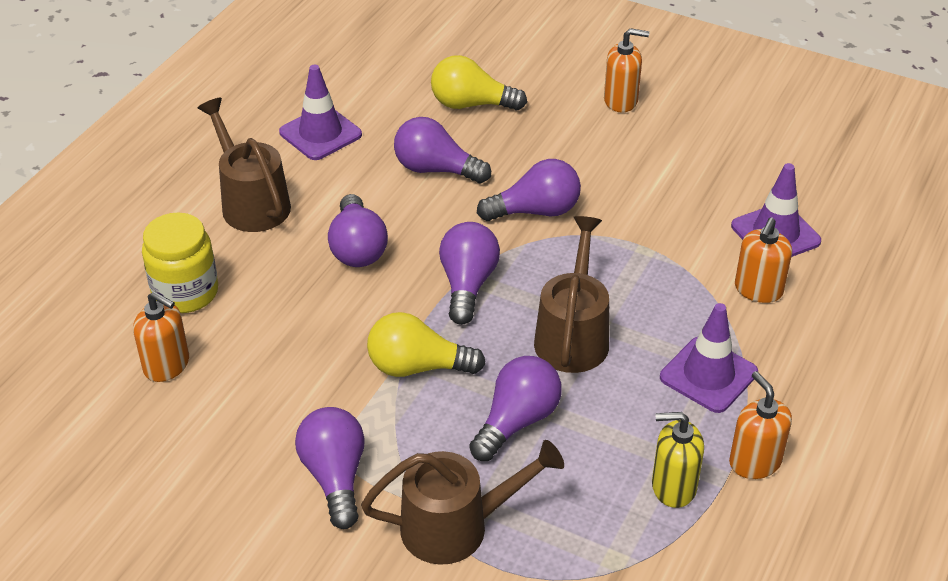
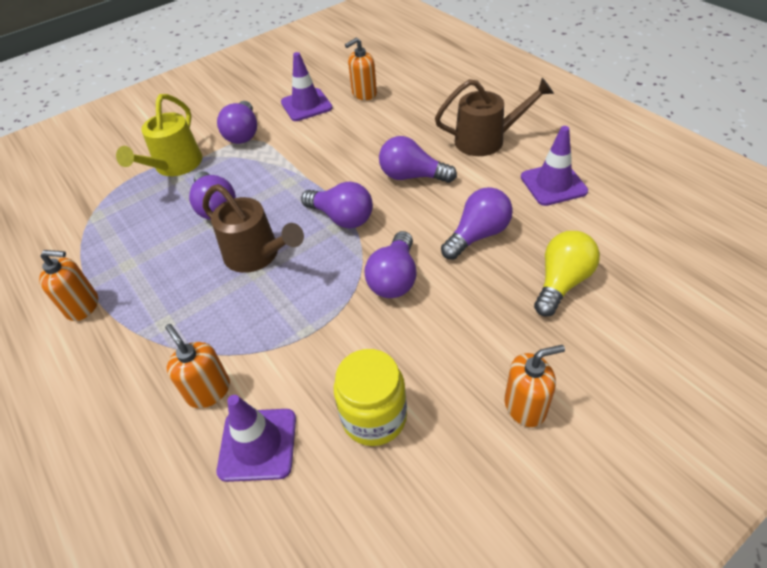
camera: 120 degrees right, 5 degrees up
(185, 292) = (416, 105): yellow jar -> yellow jar (374, 417)
(335, 477) = (243, 133): purple light bulb -> purple light bulb turned 75 degrees clockwise
(417, 367) = (290, 178): yellow light bulb -> none
(457, 526) = (174, 166): brown watering can -> yellow watering can
(621, 101) = (525, 406): orange soap dispenser -> orange soap dispenser turned 135 degrees counterclockwise
(673, 487) = (109, 258): yellow soap dispenser -> none
(708, 375) = (164, 314): purple traffic cone -> purple traffic cone (306, 105)

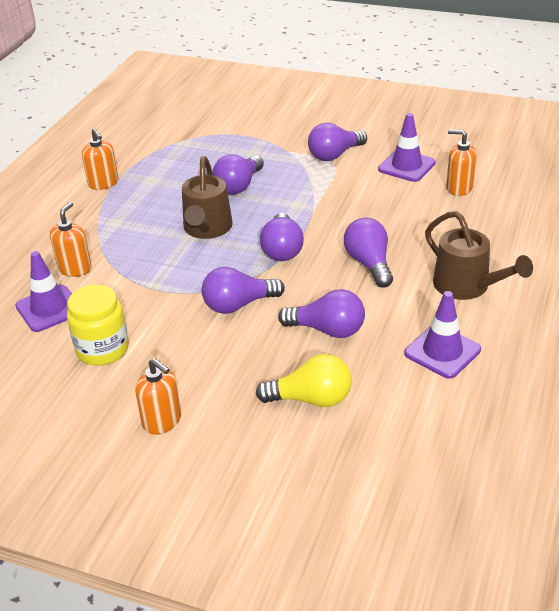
camera: 55 degrees right, 10 degrees down
(174, 166) = (265, 145): yellow watering can -> none

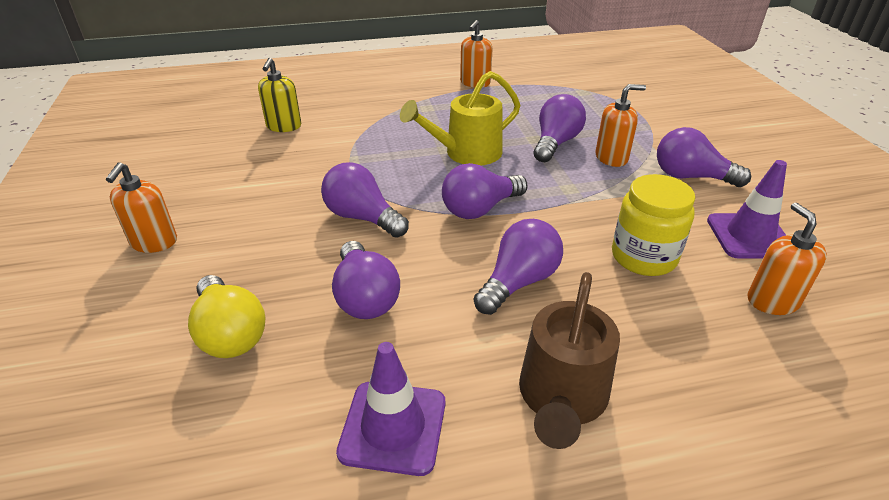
camera: 55 degrees right, 0 degrees up
(49, 308) = (284, 126): purple traffic cone -> yellow soap dispenser
(75, 268) = (346, 116): orange soap dispenser -> orange soap dispenser (611, 158)
(102, 349) = (244, 171): yellow jar -> yellow jar (643, 257)
(207, 229) = (466, 153): brown watering can -> yellow watering can
(239, 186) = (555, 143): purple light bulb -> purple light bulb turned 120 degrees clockwise

